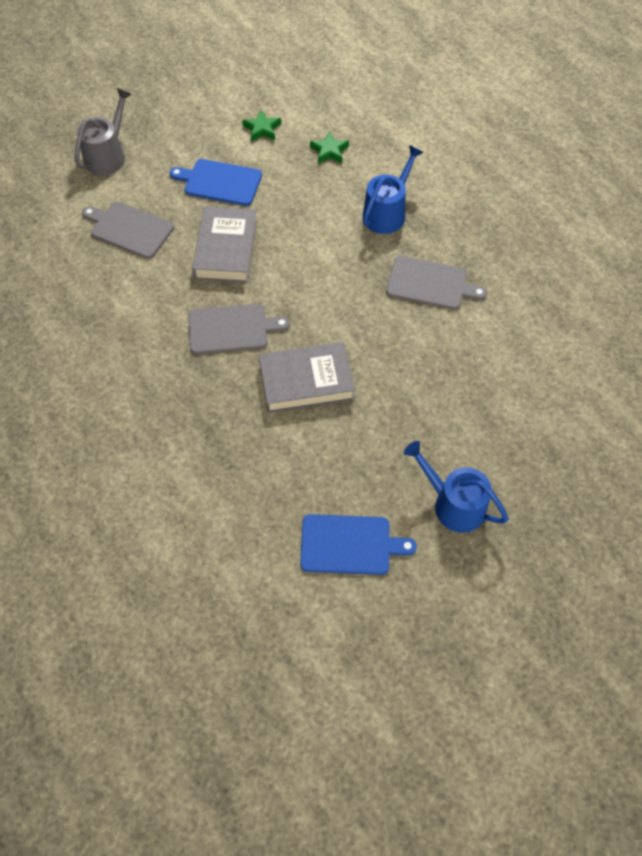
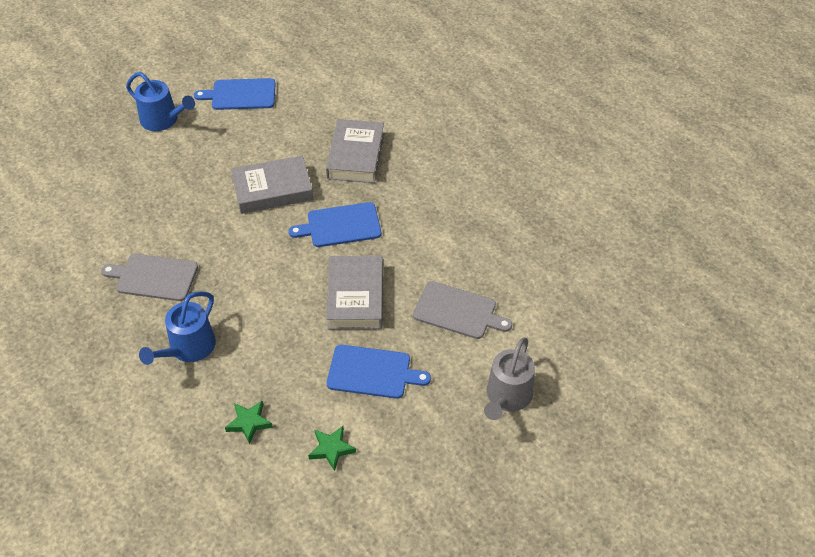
camera: 175 degrees right, 10 degrees down
(202, 424) = (355, 156): none -> grey book
(231, 329) = (340, 225): grey cutting board -> blue cutting board

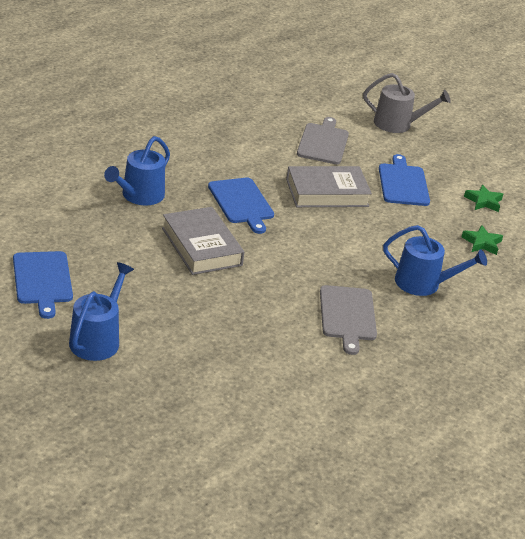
camera: 105 degrees left, 15 degrees down
(355, 156) = (139, 196): grey book -> blue watering can

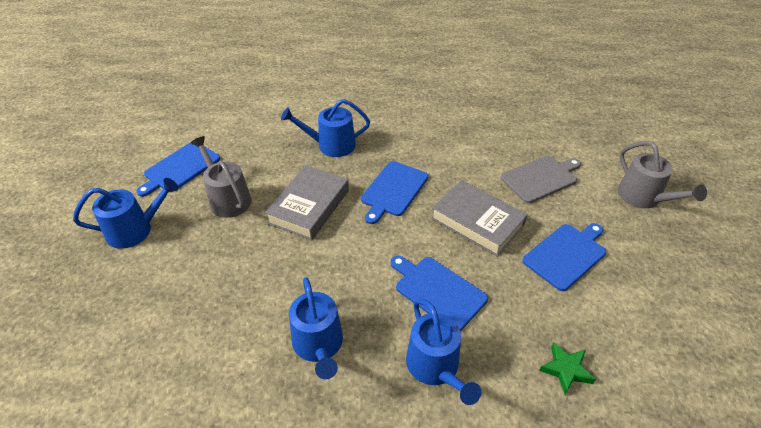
camera: 55 degrees right, 10 degrees up
(129, 277) = (228, 199): none -> grey watering can
(347, 316) = (318, 345): grey cutting board -> blue watering can
(366, 246) = (438, 291): none -> blue cutting board
(483, 201) = (634, 325): green star -> none

